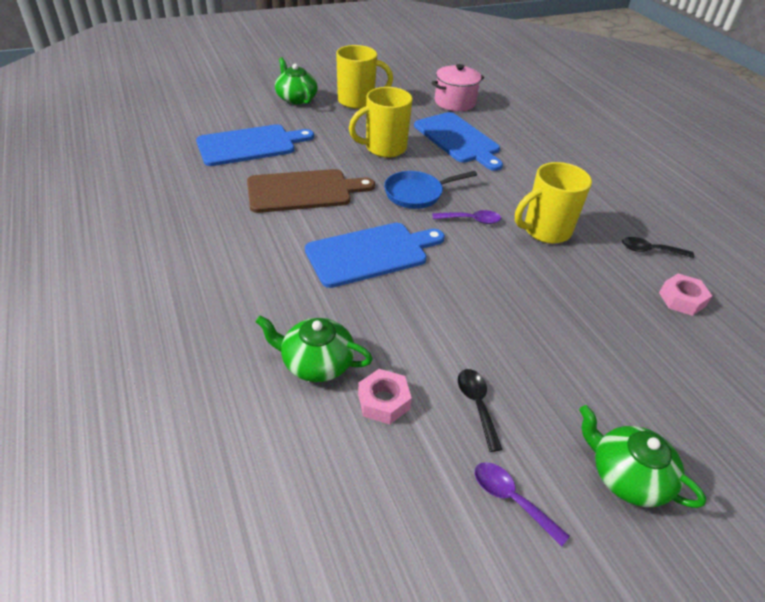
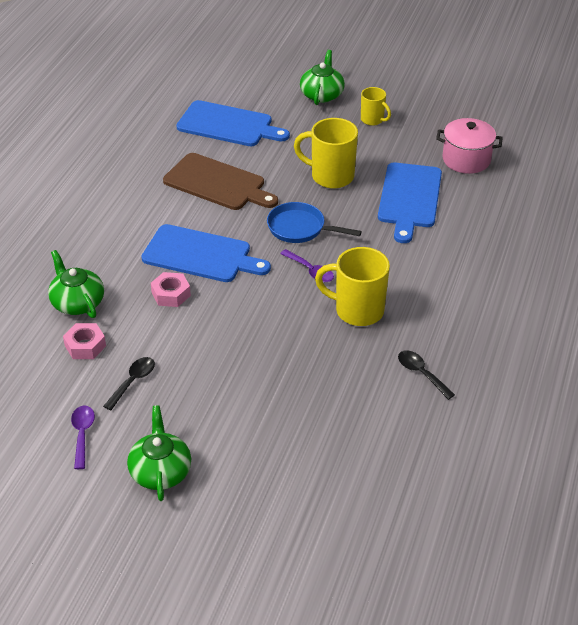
camera: 45 degrees right, 0 degrees up
(357, 101) = (373, 120): yellow mug -> yellow mug, size x0.58
(682, 299) = (380, 418): pink nut -> pink nut (171, 294)

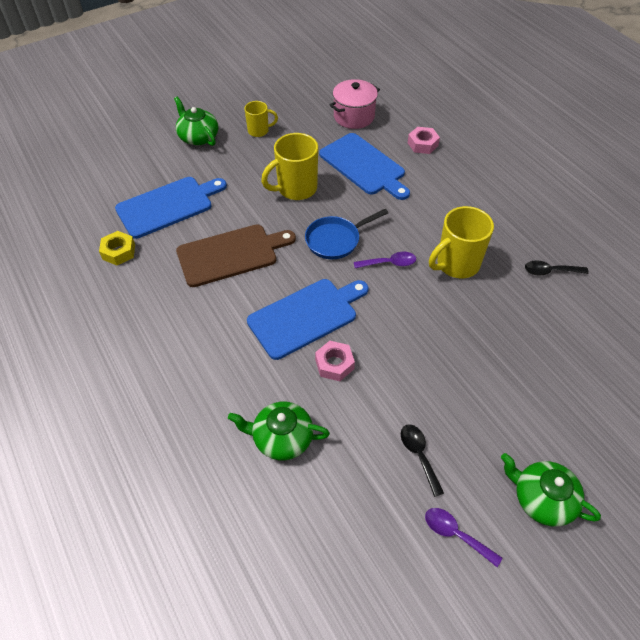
camera: 50 degrees left, 10 degrees up
(85, 346) = (343, 465): pink nut -> pink nut (422, 144)
(156, 130) = (119, 252): none -> yellow nut

